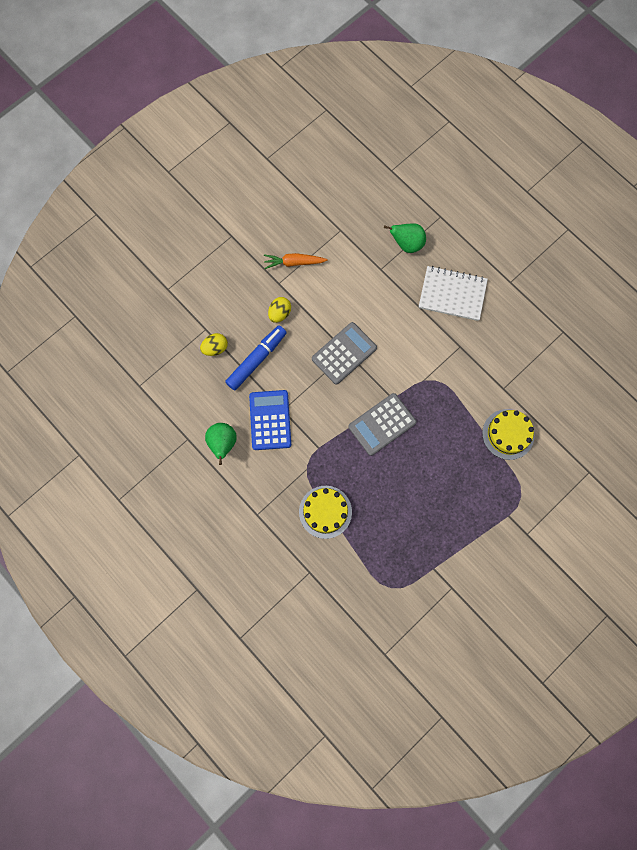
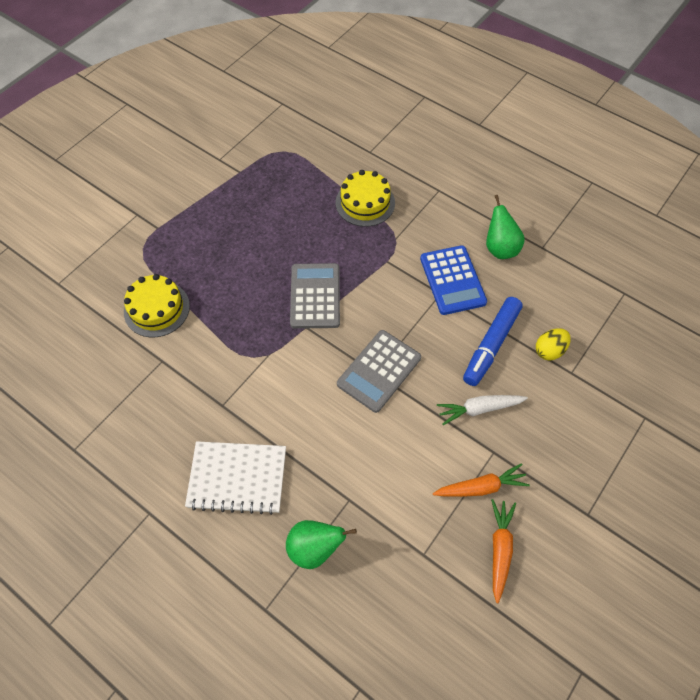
camera: 170 degrees right, 15 degrees down
(279, 313) = (479, 409): yellow egg -> white carrot
(293, 225) = (500, 549): none -> orange carrot
(382, 424) = (315, 296): grey calculator -> grey calculator turned 45 degrees counterclockwise

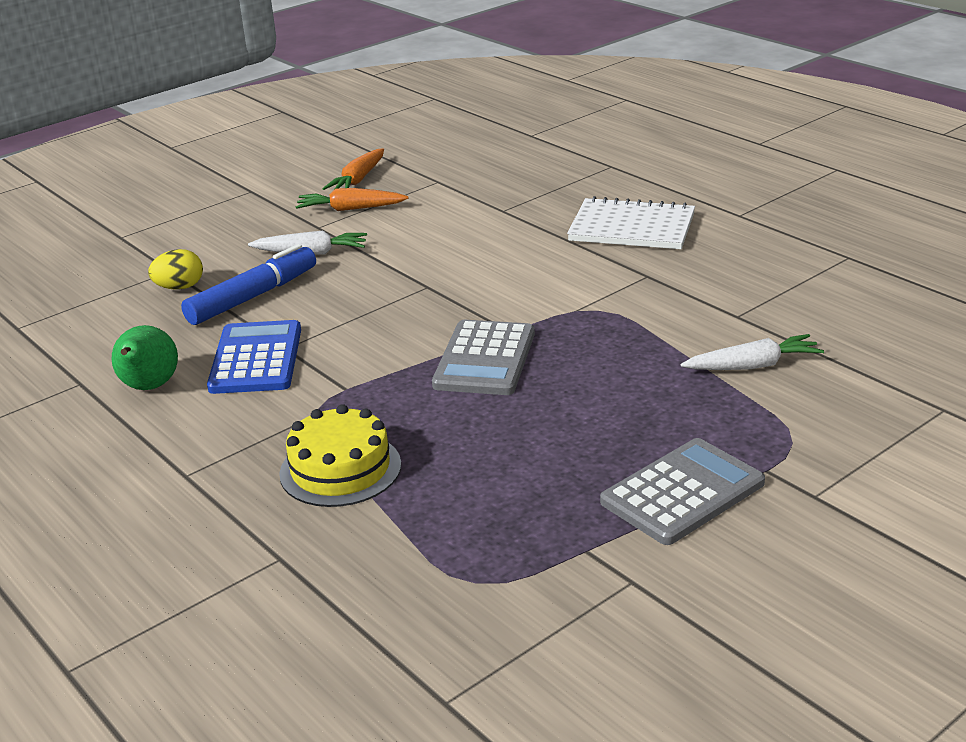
camera: 165 degrees left, 30 degrees down
(157, 309) = (753, 366): yellow cake -> white carrot
(314, 548) = (551, 189): green pear -> none
(379, 371) = (422, 287): grey calculator -> grey calculator (682, 493)

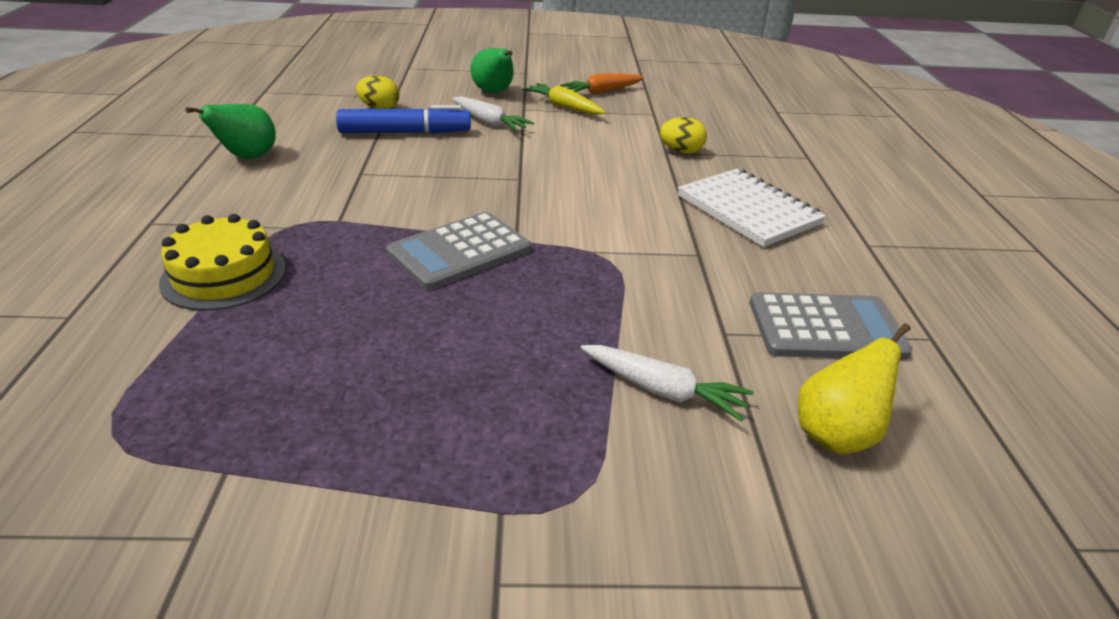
camera: 35 degrees right, 5 degrees up
(256, 359) = (331, 171): blue calculator -> none
(260, 223) = (494, 92): none -> green pear
(350, 209) = (564, 107): orange carrot -> yellow carrot
(513, 204) = (680, 151): none -> yellow egg
(682, 493) = (390, 477): grey calculator -> grey calculator (826, 328)
(869, 336) = (836, 434): none -> yellow pear

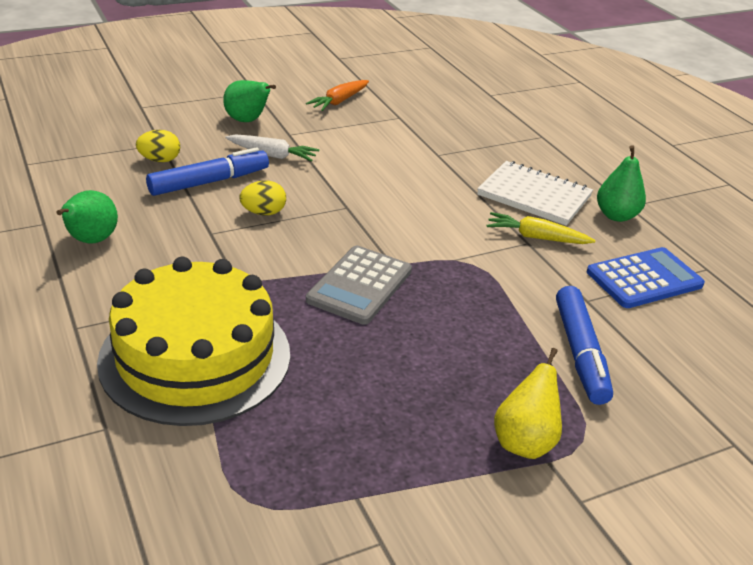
camera: 25 degrees left, 0 degrees up
(224, 275) = (195, 357): yellow cake -> yellow cake, size x1.82
(564, 107) = (321, 125): yellow carrot -> yellow carrot (536, 237)
(662, 390) = (580, 352): white carrot -> blue marker
(680, 151) = (448, 151): yellow egg -> yellow egg (263, 213)
(826, 328) = (644, 279): grey calculator -> blue calculator
(836, 434) = (694, 350): yellow pear -> yellow pear (524, 442)
(841, 251) = (616, 216): none -> green pear

